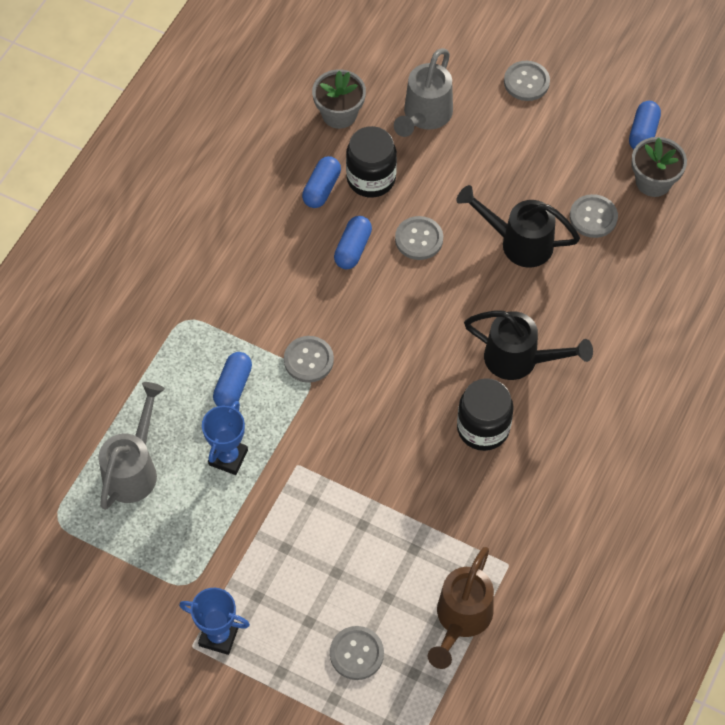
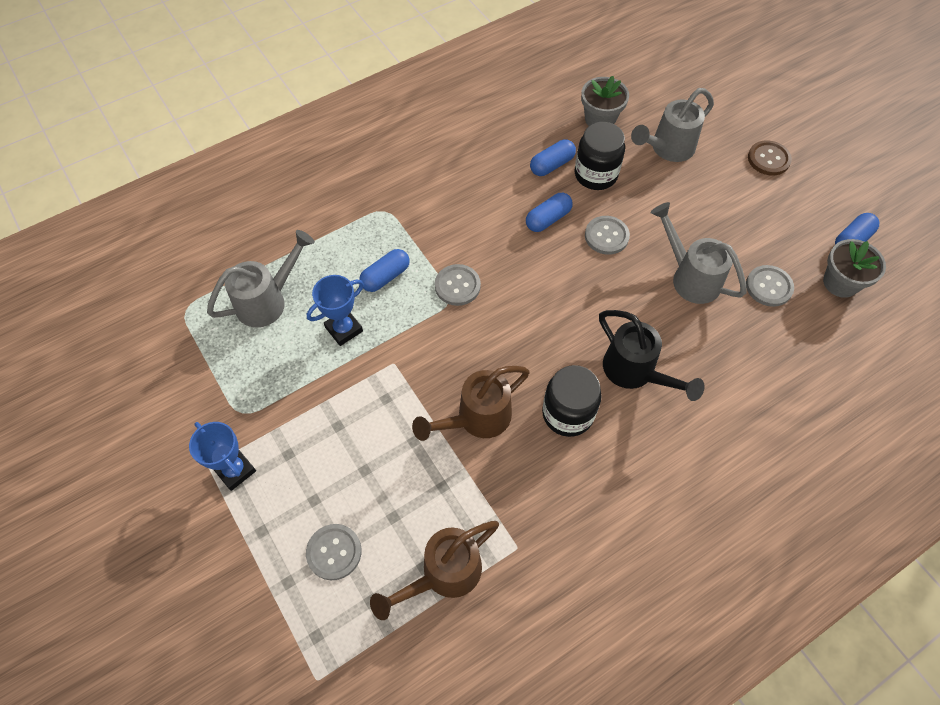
camera: 30 degrees right, 0 degrees up
(406, 475) = (476, 419): none -> brown watering can
(518, 242) = (690, 277): black watering can -> grey watering can
(526, 82) = (768, 159): grey button -> brown button

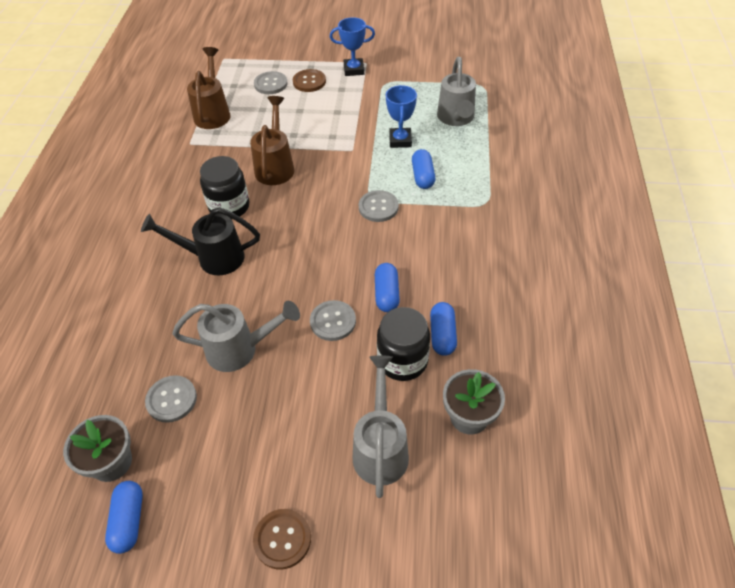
camera: 130 degrees right, 10 degrees down
(297, 506) = (309, 82): none -> brown button

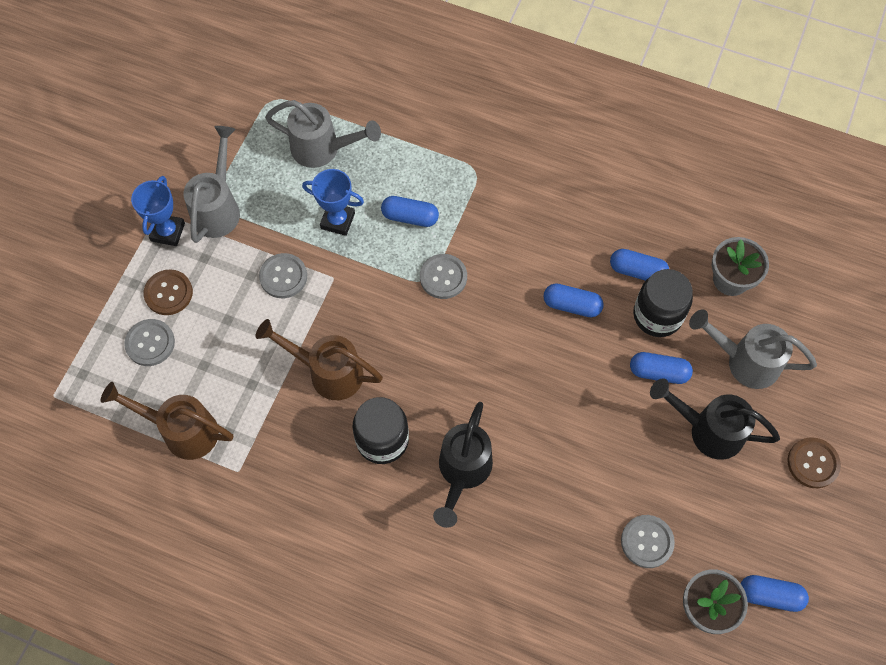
camera: 75 degrees left, 15 degrees up
(240, 349) = (602, 464): grey watering can -> grey watering can (218, 207)
(295, 428) = (707, 430): none -> black watering can
(333, 321) = (592, 366): grey button -> grey button (283, 276)
(343, 374) = (658, 372): none -> blue capsule

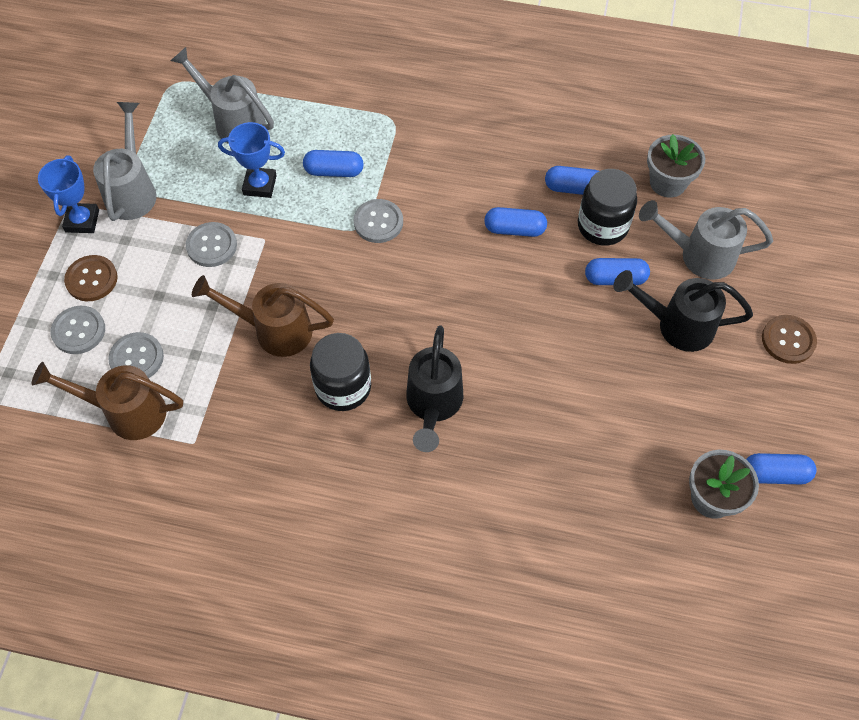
camera: 10 degrees left, 5 degrees down
(323, 149) = (233, 121): grey watering can -> grey watering can turned 150 degrees counterclockwise
(647, 542) = (638, 442): grey button -> grey button (136, 358)

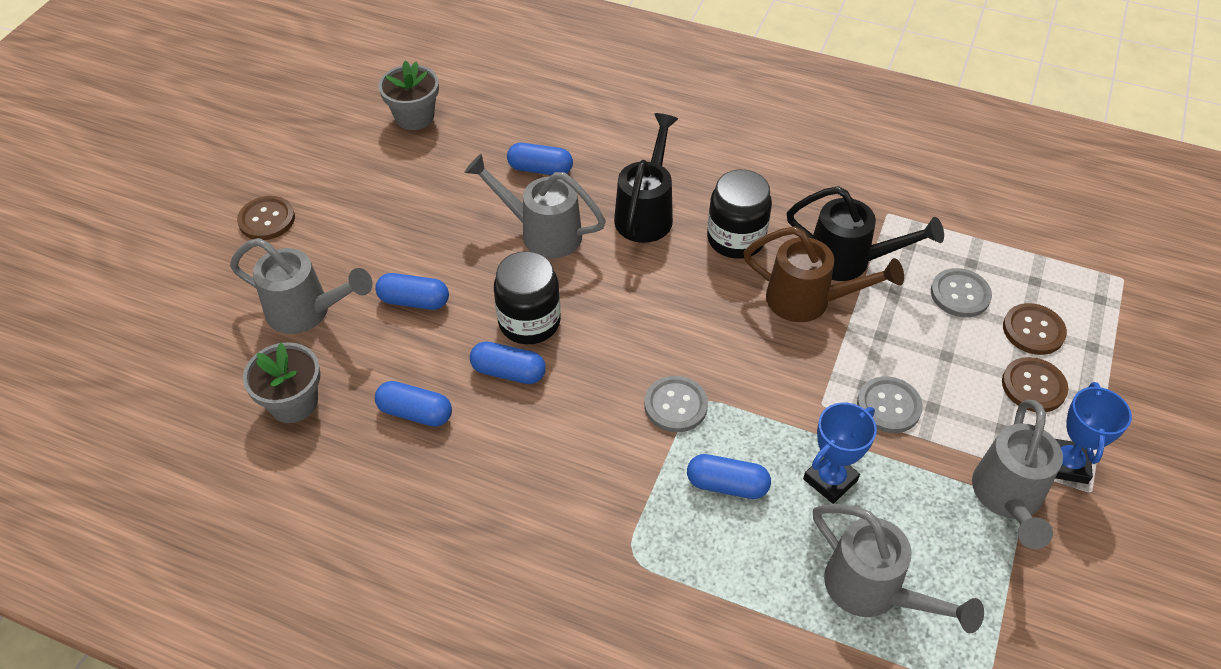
camera: 170 degrees left, 10 degrees down
(78, 331) = (1033, 330): grey button -> brown button
(126, 412) = (961, 247): brown watering can -> none
(260, 185) = (830, 479): blue trophy -> blue trophy turned 60 degrees counterclockwise
(527, 366) = (541, 233): none -> grey watering can
(602, 226) = (401, 361): black jar -> black jar (529, 322)
(676, 325) = (372, 248): black watering can -> black watering can (849, 261)
(775, 474) = (350, 125): blue capsule -> blue capsule (540, 169)

